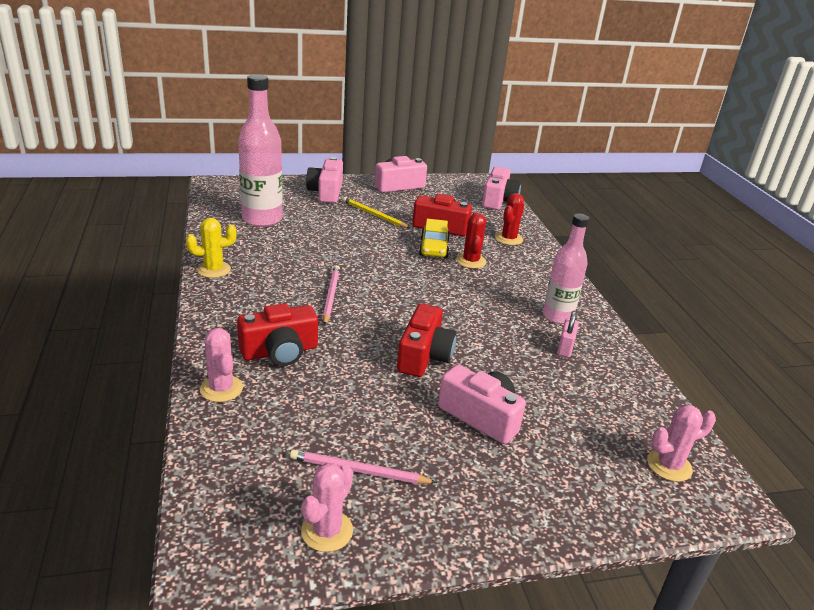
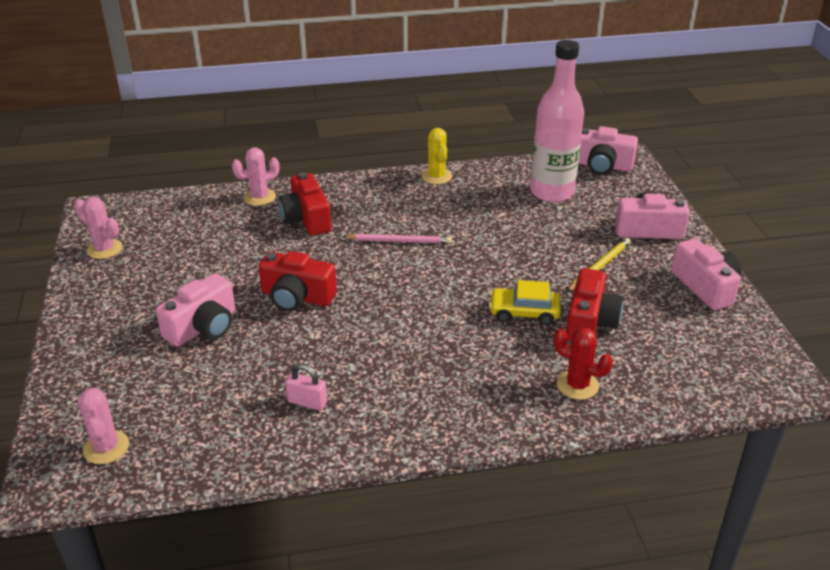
camera: 95 degrees right, 5 degrees up
(359, 471) = (155, 261): pink pencil -> none
(471, 261) = (499, 342): red cactus -> none
(498, 200) = (713, 388): pink camera -> pink camera (602, 165)
(557, 316) = (375, 406): pink bottle -> none

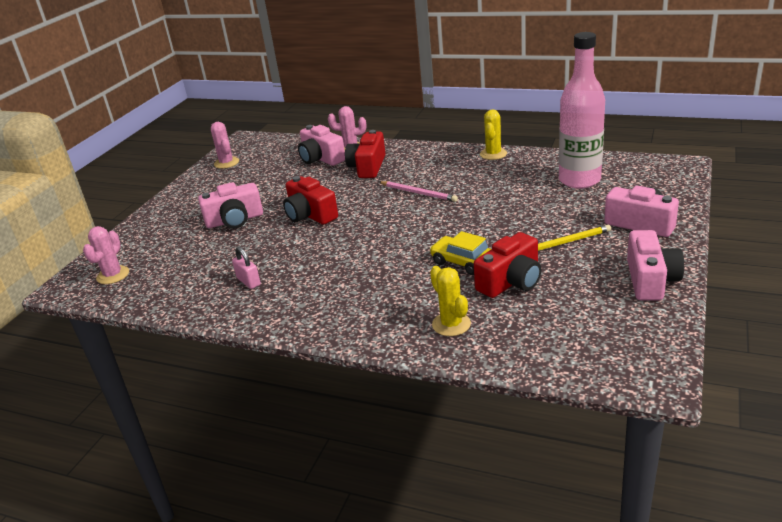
camera: 35 degrees right, 5 degrees down
(577, 385) = (451, 324): red cactus -> yellow cactus
(602, 165) = (648, 167): pink camera -> pink camera (321, 158)

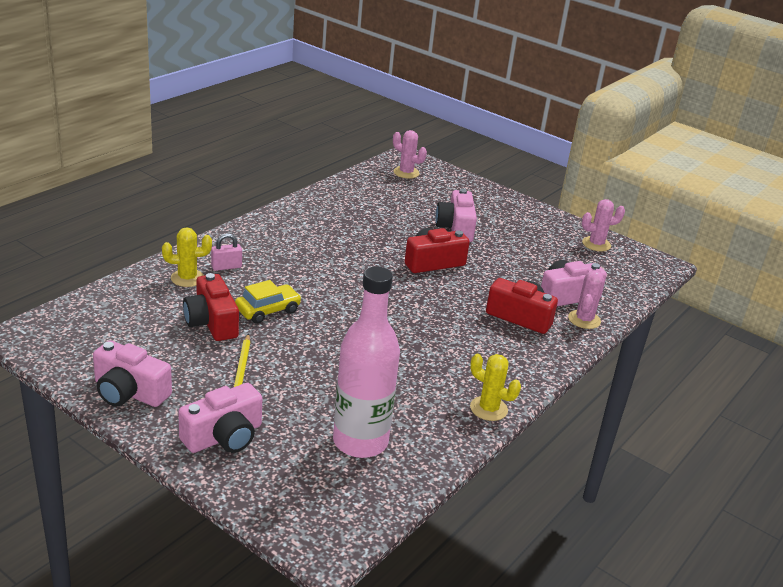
camera: 100 degrees right, 0 degrees up
(248, 281) = (340, 217): pink padlock -> pink padlock (226, 267)
(418, 193) = (426, 328): pink pencil -> none

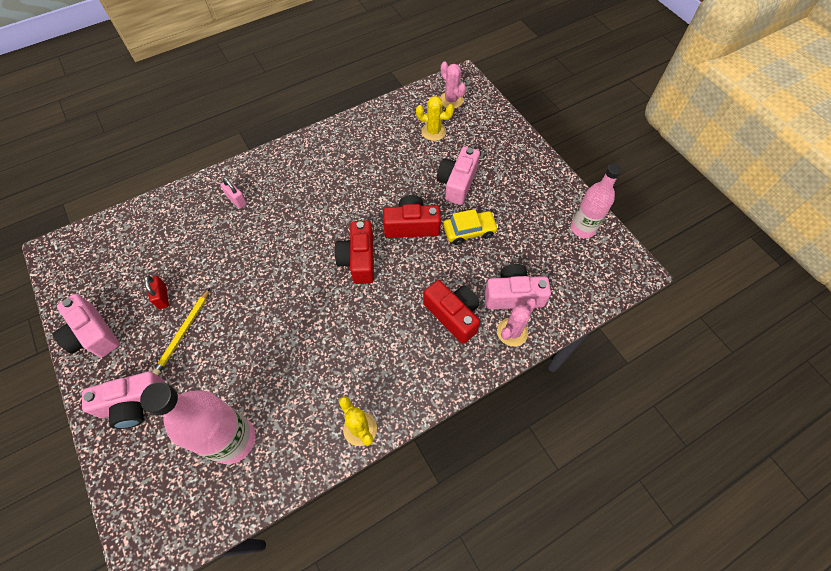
camera: 25 degrees right, 30 degrees up
(187, 278) = (200, 208): yellow cactus -> yellow cactus (433, 132)
(194, 350) = (162, 297): none -> red padlock
(211, 322) = (192, 266): red camera -> red camera (358, 260)
(226, 267) = (236, 200): pink padlock -> pink padlock turned 45 degrees clockwise
(268, 310) = (242, 260): yellow car -> yellow car (469, 231)
(596, 244) = (583, 228): pink cactus -> pink bottle

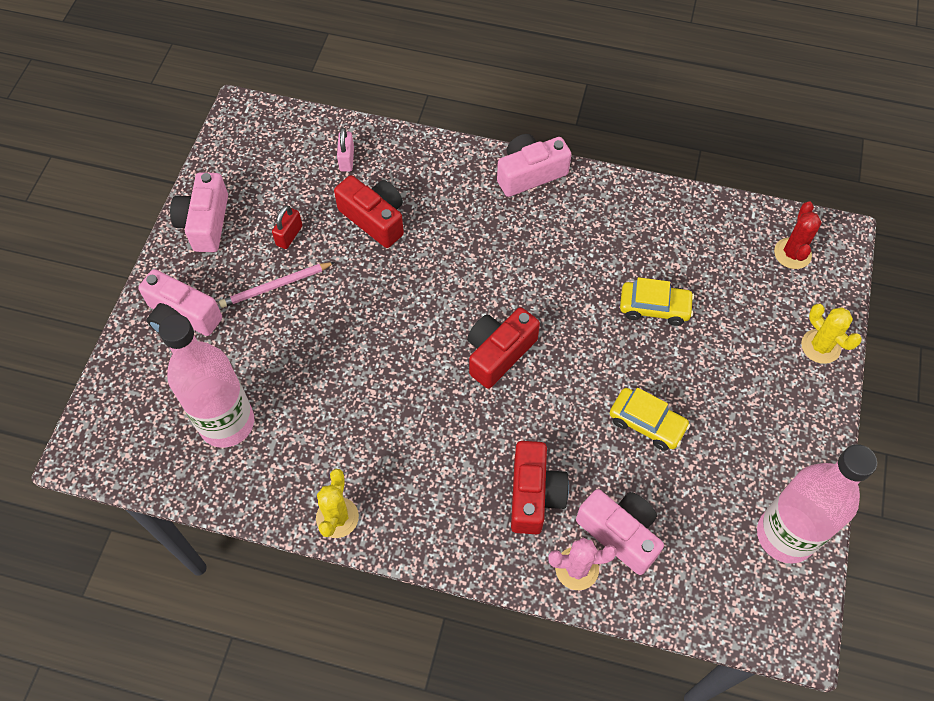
camera: 45 degrees right, 0 degrees up
(183, 333) = (275, 286): yellow pencil -> pink pencil
(236, 200) = (442, 189): pink padlock -> pink padlock (347, 159)
(411, 226) = (590, 364): red camera -> red camera (374, 219)
(414, 173) = (654, 307): none -> yellow car
(433, 132) = (729, 276): yellow cactus -> yellow cactus (820, 346)
(451, 100) = (792, 253): pink cactus -> red cactus
(457, 183) = (692, 358): pink camera -> pink camera (530, 174)
(583, 228) = (785, 535): pink bottle -> pink bottle, size x1.50

